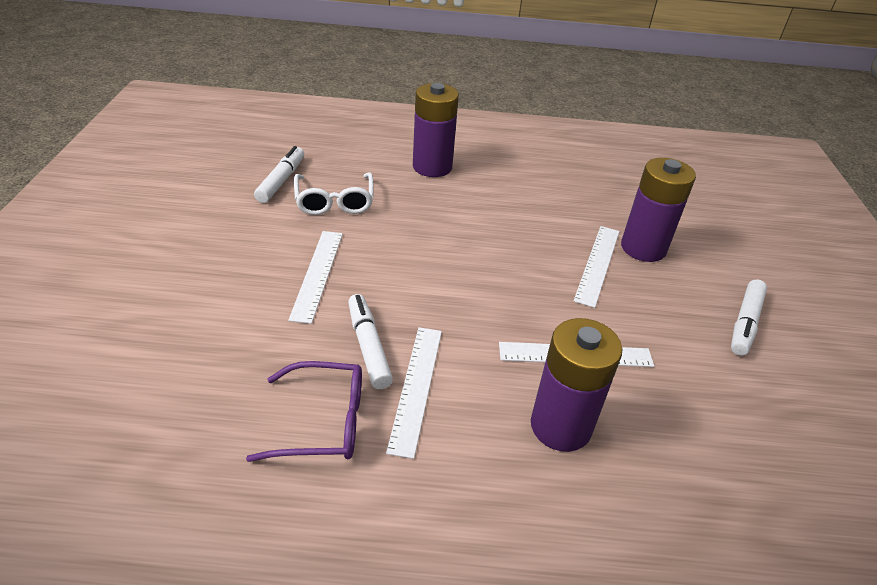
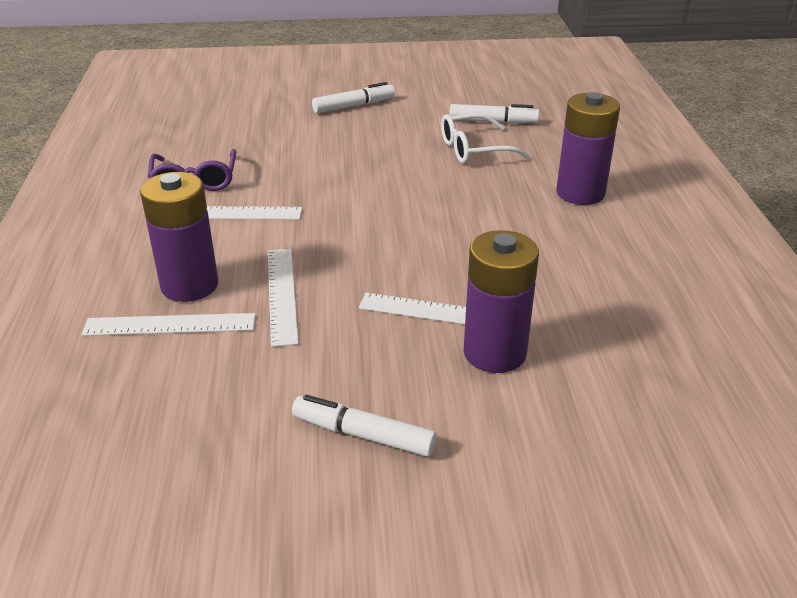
camera: 85 degrees right, 5 degrees down
(317, 274) = (360, 156): white ruler -> white ruler (170, 325)
(368, 347) = (274, 188): white marker -> white marker (353, 106)

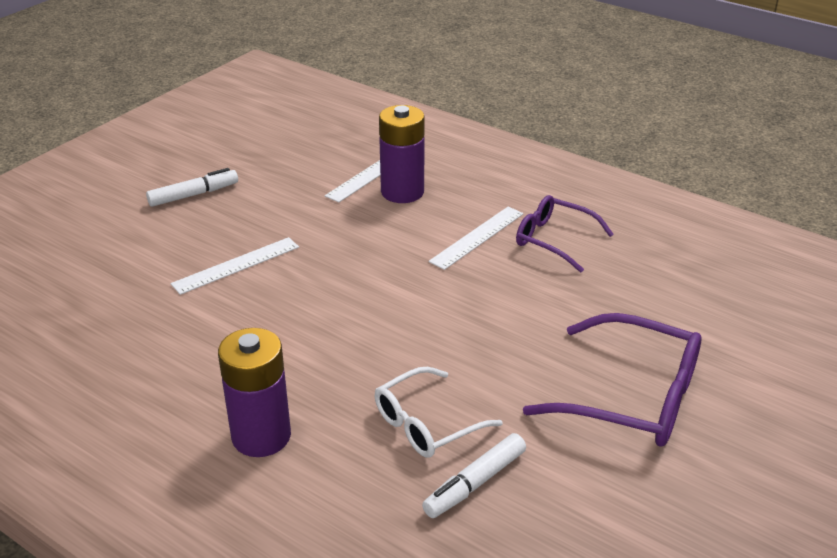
camera: 130 degrees right, 0 degrees up
(282, 294) = (345, 218): white ruler -> none
(353, 106) = (631, 397): white marker -> purple glasses
(474, 149) = (427, 423): white glasses -> white glasses turned 150 degrees counterclockwise
(494, 353) = (174, 264): purple battery -> none

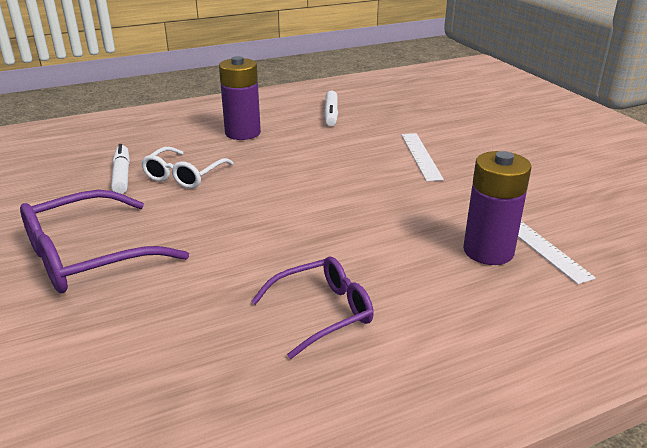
camera: 120 degrees right, 5 degrees down
(193, 195) = (540, 159): white marker -> white marker (331, 114)
(427, 423) = (184, 175): white glasses -> white glasses turned 150 degrees counterclockwise
(477, 237) = (370, 266): white ruler -> none

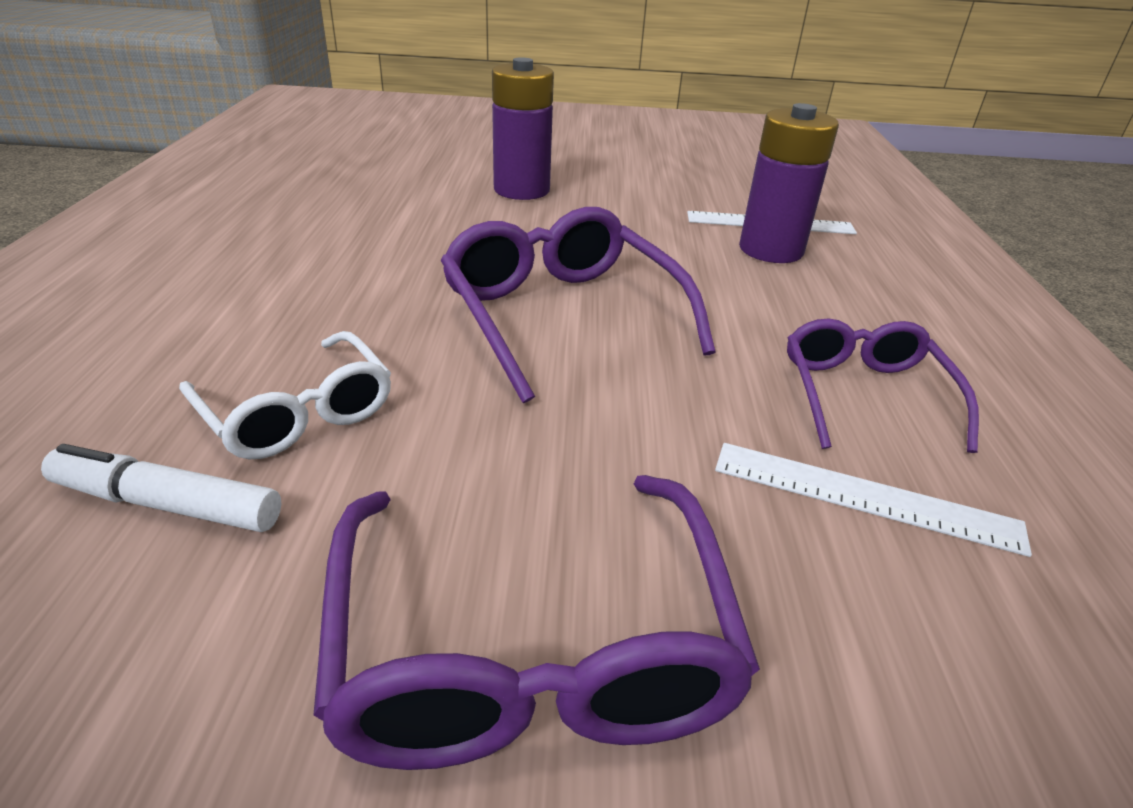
camera: 65 degrees left, 5 degrees up
(242, 133) = (208, 301): purple battery -> purple battery (521, 190)
(313, 205) = (562, 316): none -> purple glasses
(331, 114) = (273, 214): white marker -> none
(421, 156) = (503, 206): white ruler -> white ruler (864, 496)

